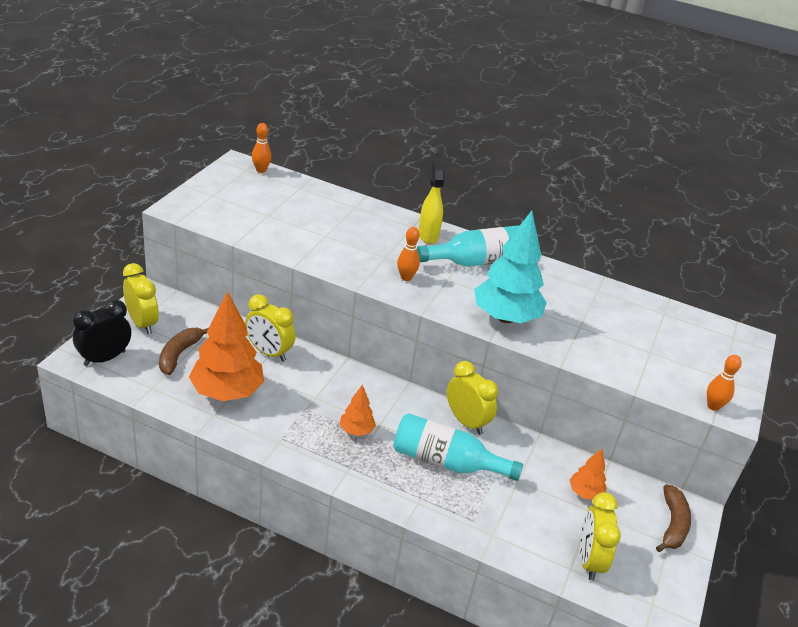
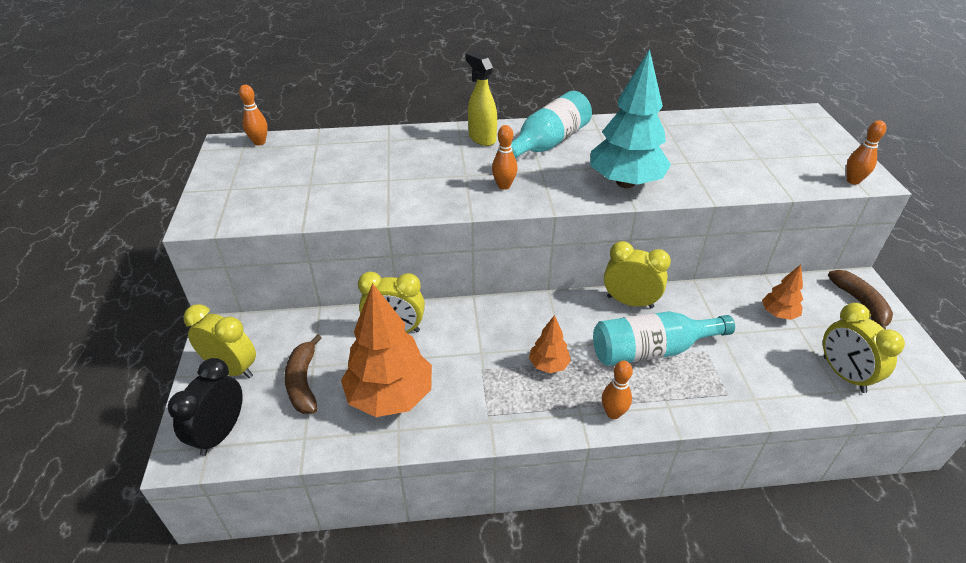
camera: 25 degrees left, 5 degrees up
(371, 484) = (613, 413): none -> orange bowling pin

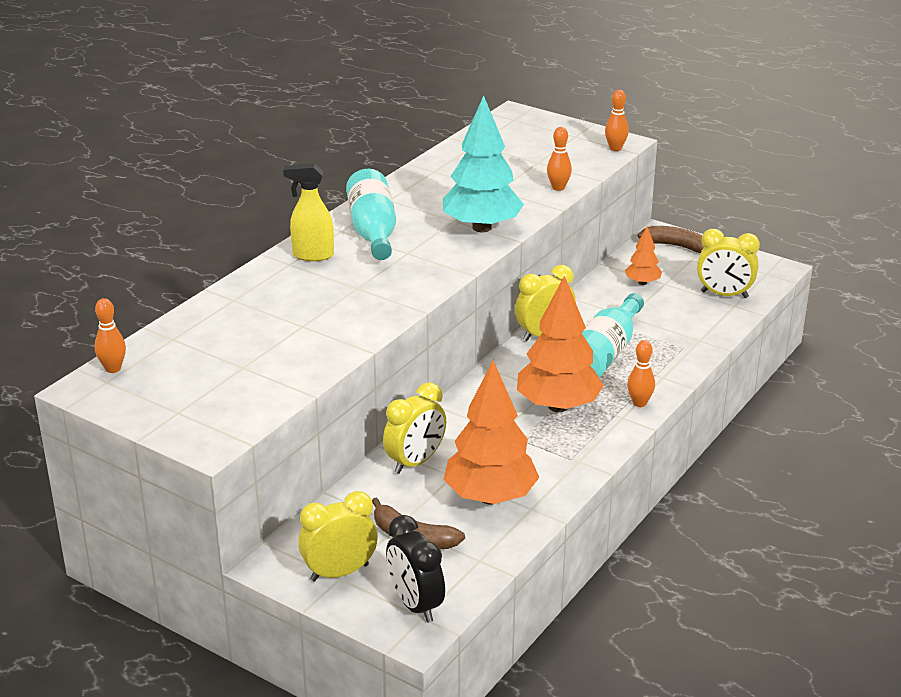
camera: 50 degrees left, 10 degrees down
(504, 186) = (402, 278): orange bowling pin -> orange bowling pin (558, 188)
(549, 365) = (558, 406): orange tree -> orange tree, size x2.06

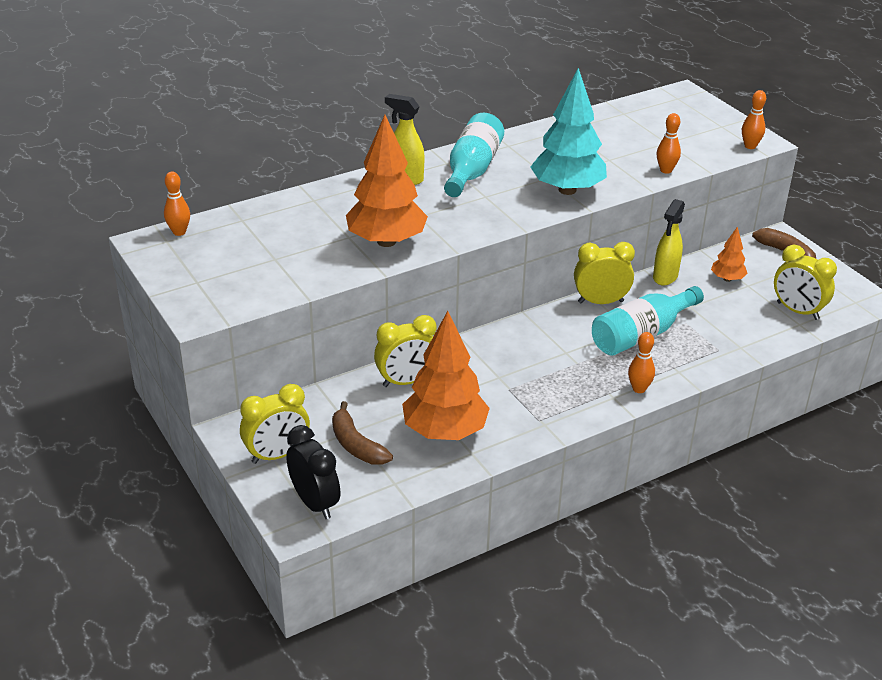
camera: 25 degrees right, 5 degrees up
(339, 572) = (277, 455): yellow clock -> yellow clock turned 150 degrees clockwise
(415, 605) = (315, 503): black clock -> black clock turned 150 degrees clockwise
(558, 406) = (564, 370): orange tree -> orange tree (386, 241)
(585, 296) = (665, 277): none -> yellow spray bottle

